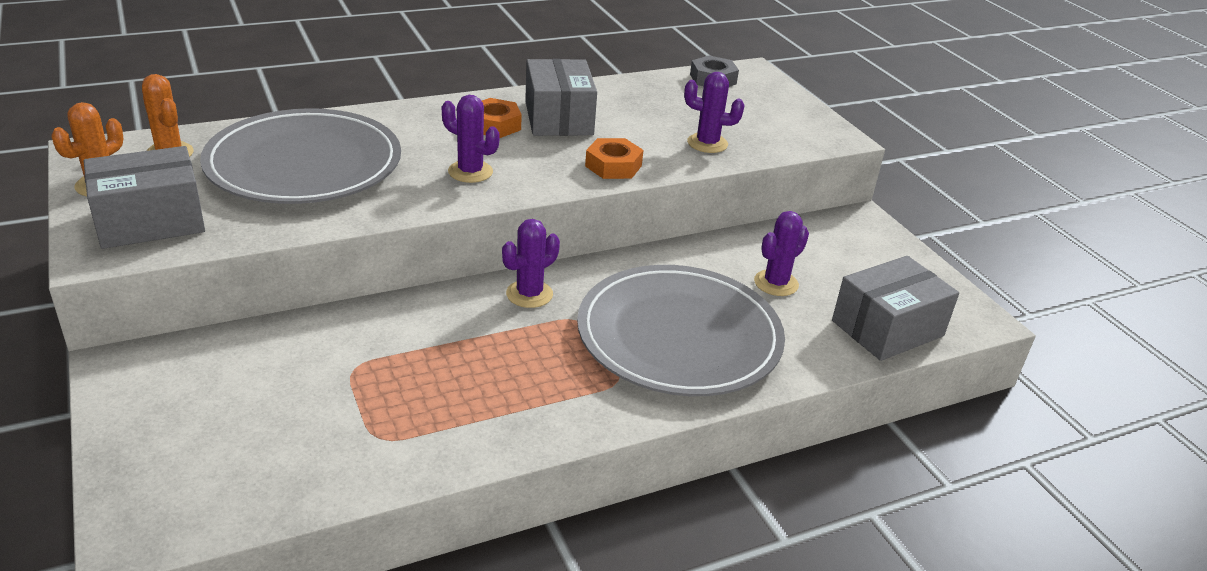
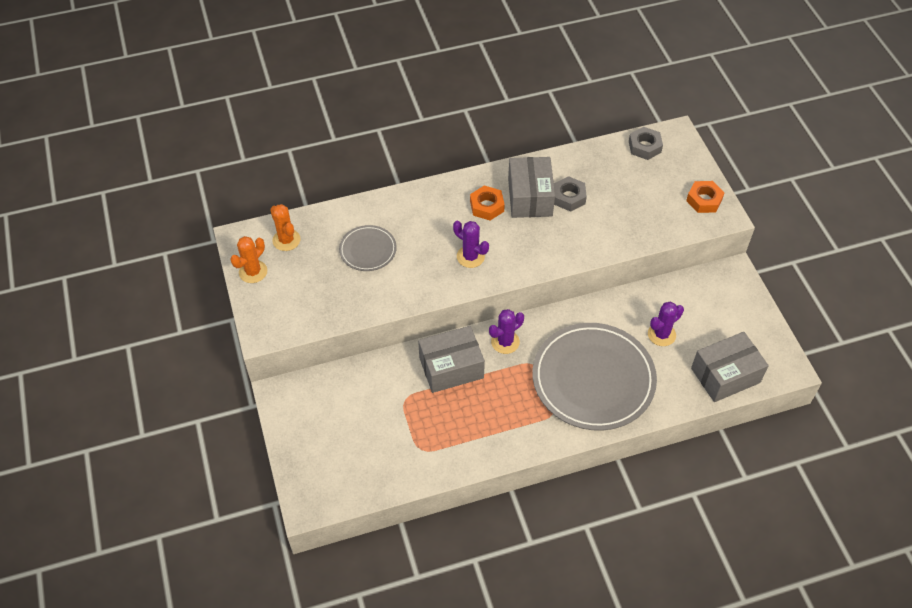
camera: 10 degrees right, 20 degrees up
(150, 221) = (286, 304): grey box -> grey box (451, 367)
(304, 164) = (368, 250): grey plate -> grey plate, size x0.48
(613, 166) = (563, 249): orange nut -> orange nut (704, 200)
(615, 119) = (569, 197): none -> grey nut
(707, 143) = (629, 224): purple cactus -> none

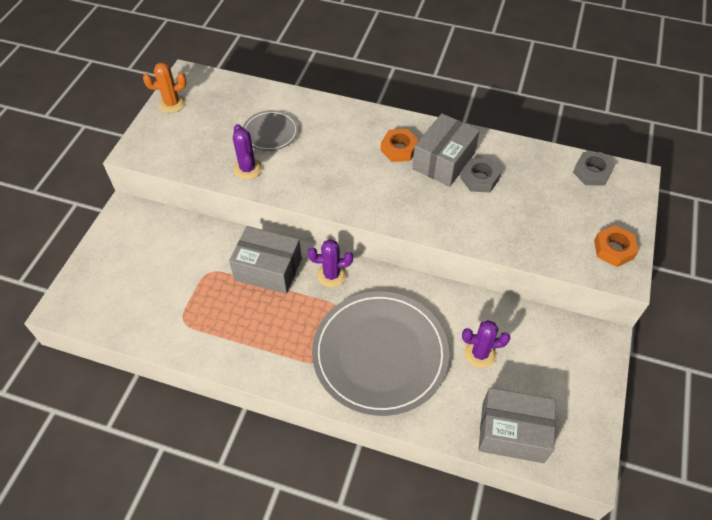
camera: 35 degrees right, 0 degrees up
(286, 240) = (218, 94): orange cactus -> none
(470, 257) = (347, 182): purple cactus -> purple cactus (247, 169)

